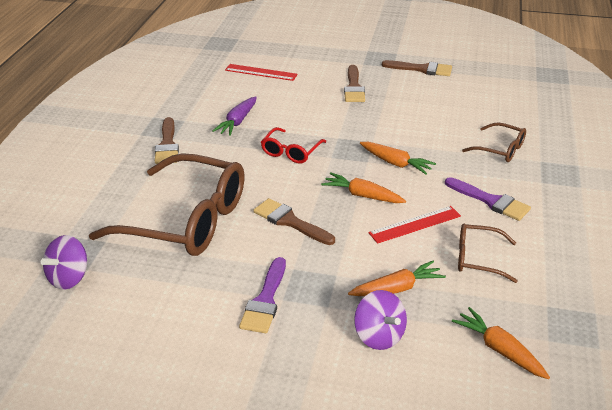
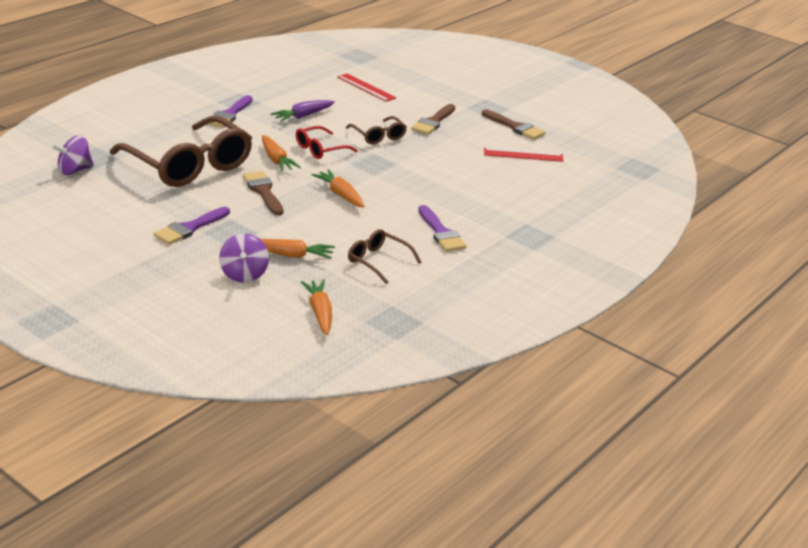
camera: 25 degrees right, 5 degrees down
(167, 145) = (229, 114): brown brush -> purple brush
(396, 163) = (396, 184): orange carrot -> orange carrot (276, 160)
(415, 224) = (357, 225): red ruler -> red ruler (523, 155)
(500, 149) = (501, 204): brown glasses -> brown glasses (378, 136)

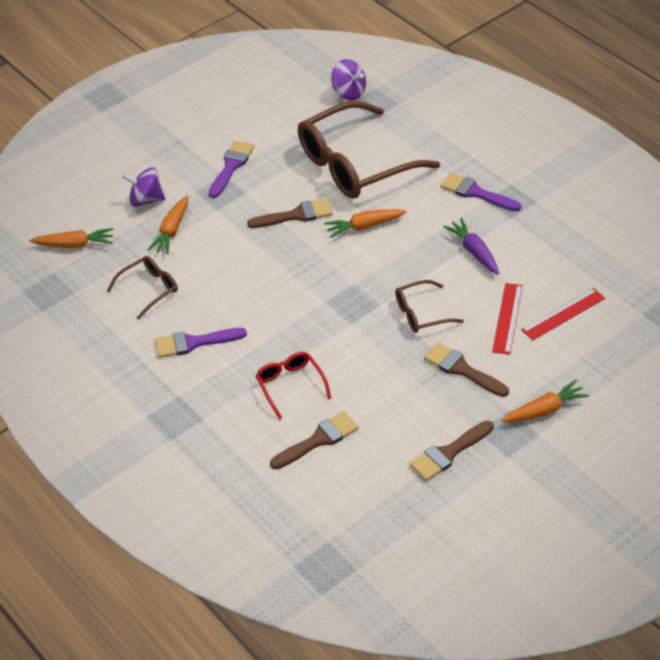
camera: 105 degrees right, 15 degrees up
(74, 170) = (349, 93): purple spinning top -> purple spinning top turned 150 degrees clockwise
(189, 228) = (231, 166): purple brush -> purple brush turned 60 degrees clockwise
(320, 149) = (388, 262): red glasses -> red glasses (290, 385)
(340, 194) = (283, 271): orange carrot -> orange carrot (545, 409)
(523, 155) = (368, 447): red ruler -> red ruler (507, 318)
(525, 173) = (318, 440): none -> brown brush

